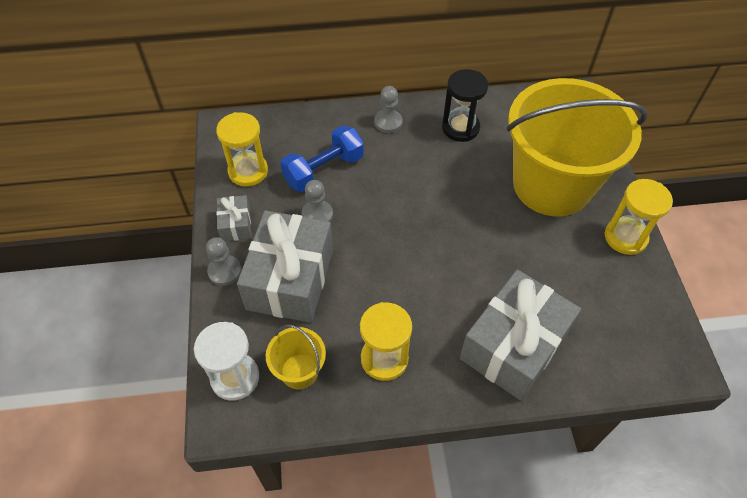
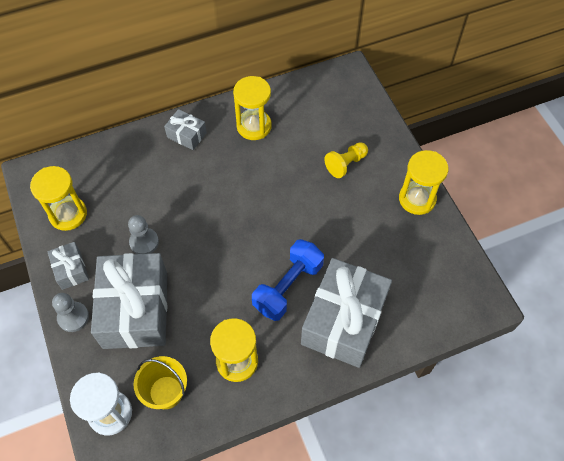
camera: 15 degrees left, 5 degrees up
(324, 170) = (139, 197): blue dumbbell -> blue dumbbell (288, 287)
(388, 122) = (186, 135): grey pawn -> grey gift
(460, 128) = (254, 126): black hourglass -> yellow hourglass
(552, 185) = (346, 164): yellow bucket -> yellow pawn

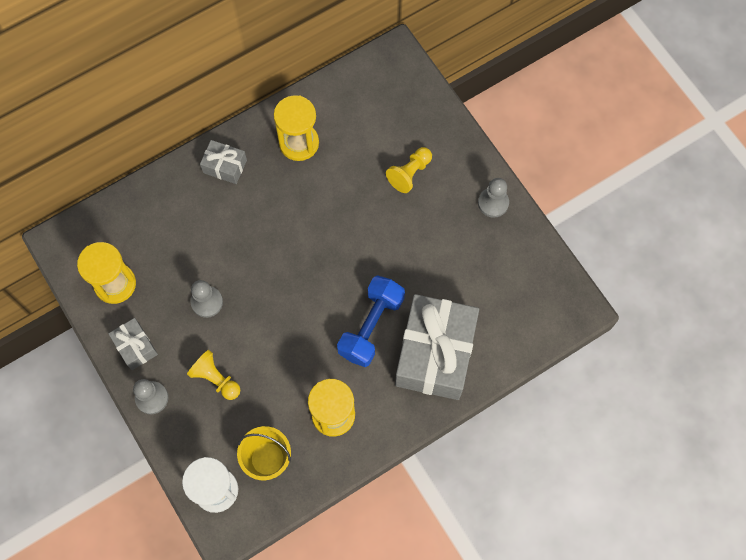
camera: 10 degrees left, 10 degrees up
(135, 310) = (215, 378): grey gift -> yellow pawn
(417, 199) = (493, 203): yellow hourglass -> grey pawn

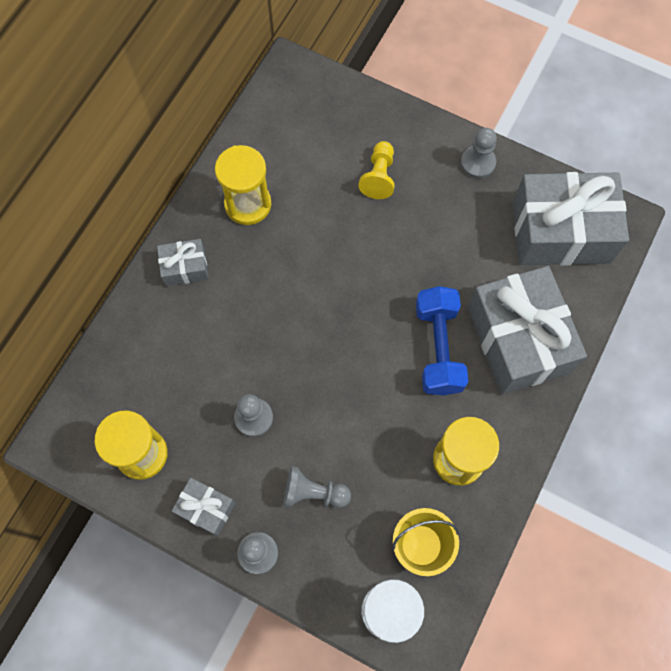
camera: 30 degrees left, 0 degrees up
(215, 378) = (313, 492): yellow pawn -> grey pawn
(523, 290) = (561, 231): none -> grey gift

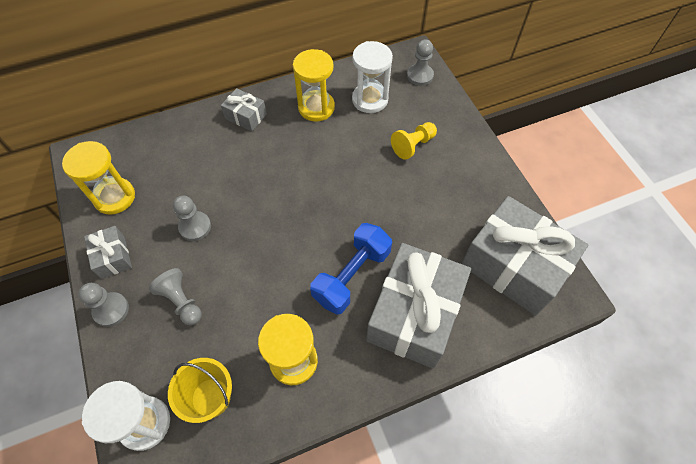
camera: 40 degrees right, 10 degrees down
(293, 156) = (370, 99): none -> white hourglass
(478, 163) = (490, 181): grey pawn -> grey pawn (420, 76)

